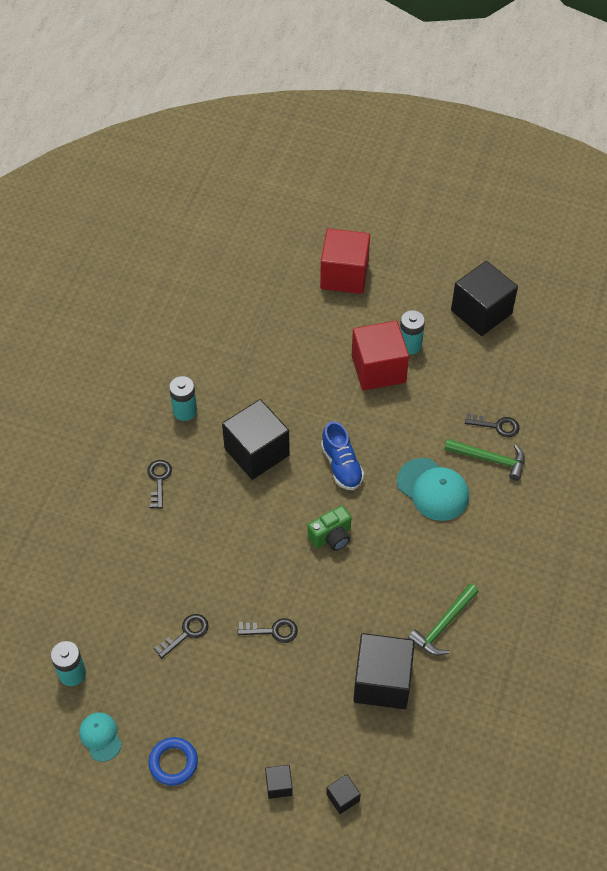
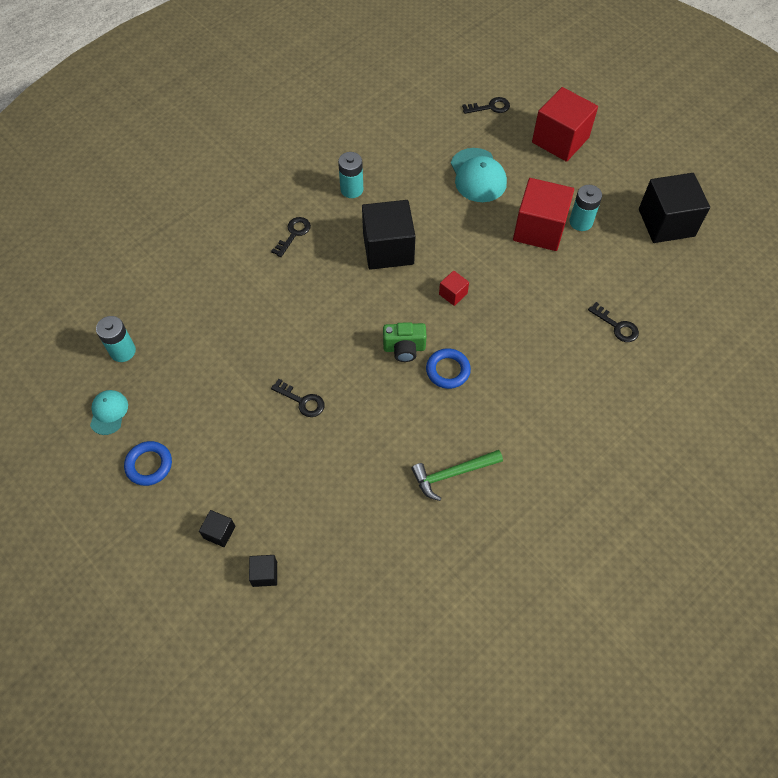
camera: 30 degrees right, 5 degrees up
(186, 633) = (231, 366): black key -> black key (490, 107)
(341, 465) = (453, 294): blue shoe -> red cube
(381, 537) = (448, 370): none -> blue ring
(382, 681) = (366, 493): black cube -> none
(433, 489) = (521, 353): turquoise cap -> turquoise cap (478, 175)
(489, 459) = (591, 352): green hammer -> none

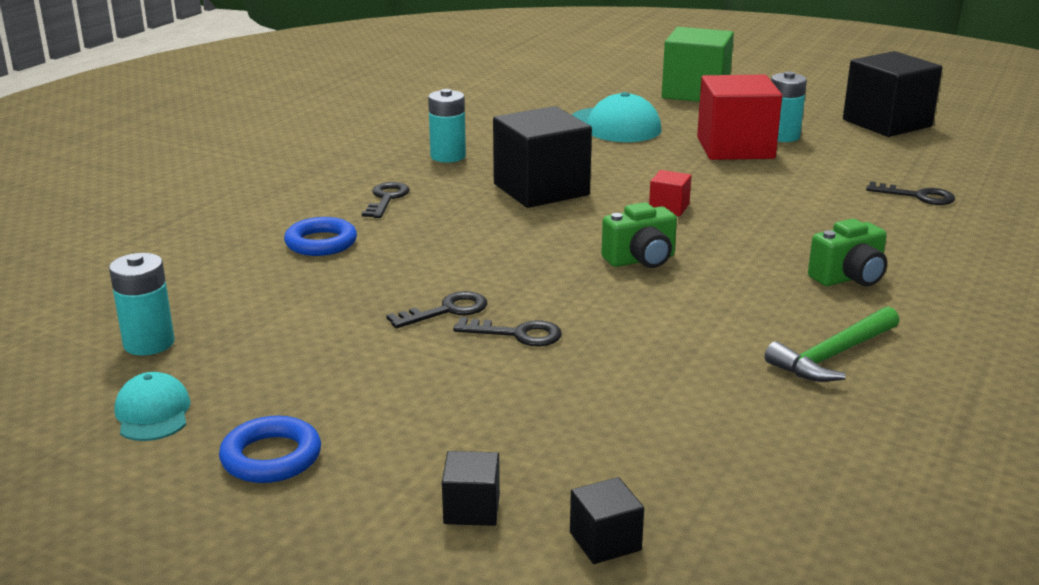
camera: 20 degrees left, 35 degrees down
(448, 370) = (726, 267): blue ring -> blue ring (321, 243)
(490, 107) = (586, 85): black key -> black key (447, 310)
(510, 404) = (849, 278): none -> green camera
(560, 140) = (695, 93): red cube -> green cube

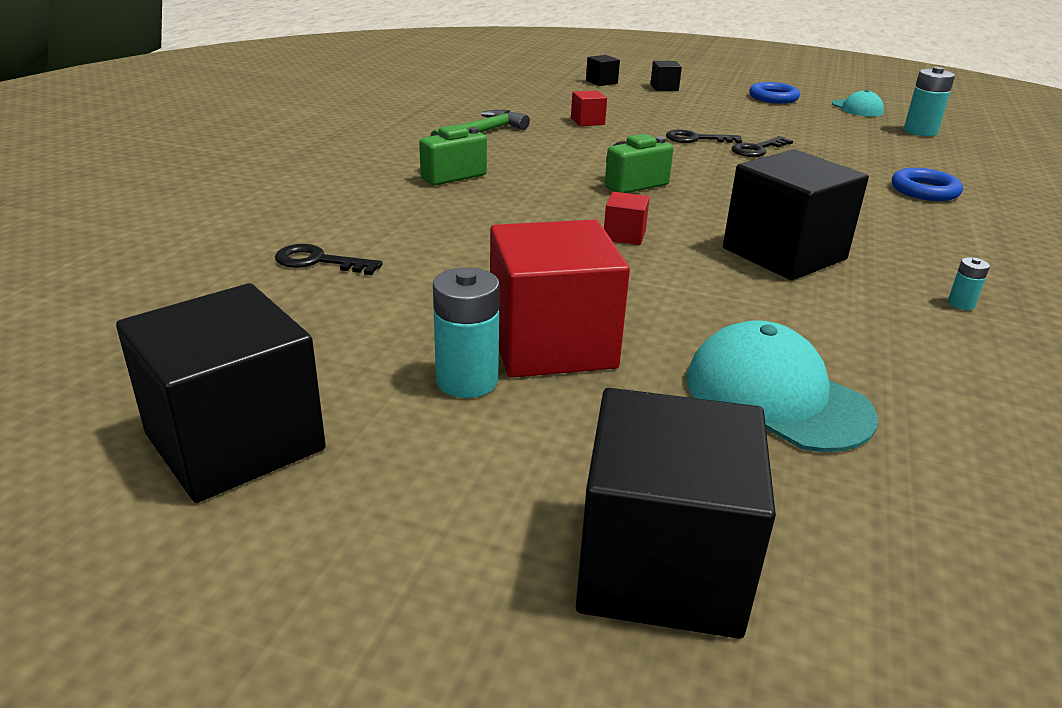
camera: 170 degrees right, 5 degrees up
(386, 199) = (938, 236): black key -> none
(448, 156) = (961, 304): turquoise battery -> turquoise battery, size x0.50
(668, 382) = (587, 121): none -> red cube
(695, 93) = (661, 566): green cube -> black cube

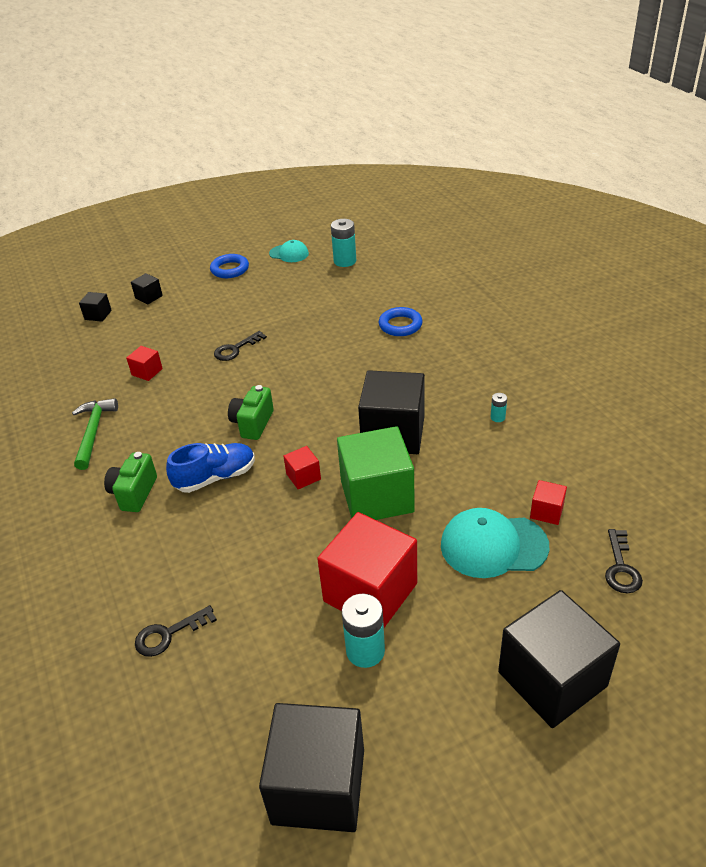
camera: 40 degrees left, 10 degrees up
(536, 198) = (215, 477): none -> blue shoe
(684, 285) = (377, 496): none -> green cube
(757, 149) = (281, 338): black key -> black key (621, 567)
(914, 413) = (546, 512): none -> red cube

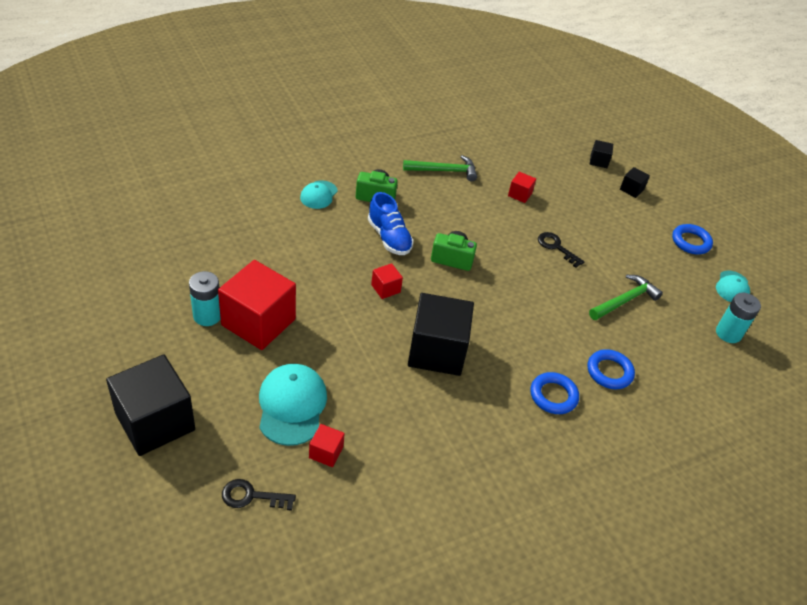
camera: 80 degrees right, 5 degrees up
(124, 552) = (319, 195): none -> turquoise cap
(168, 634) = (244, 219): black key -> none
(310, 311) = (625, 300): none -> green hammer
(318, 786) = (115, 287): black cube -> none
(377, 496) = (358, 333): green cube -> none
(435, 358) = (553, 396): none -> blue ring
(497, 417) = (458, 436): turquoise battery -> none

